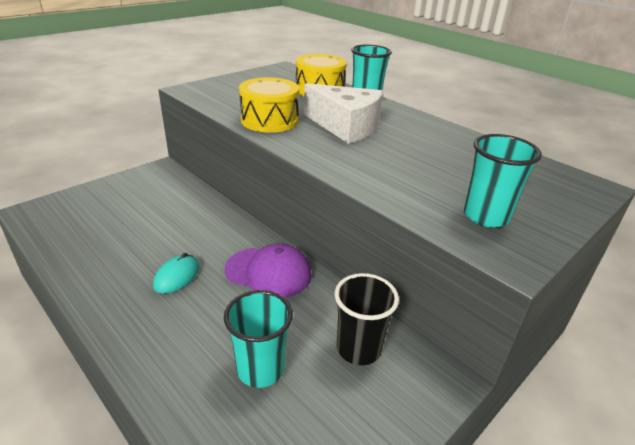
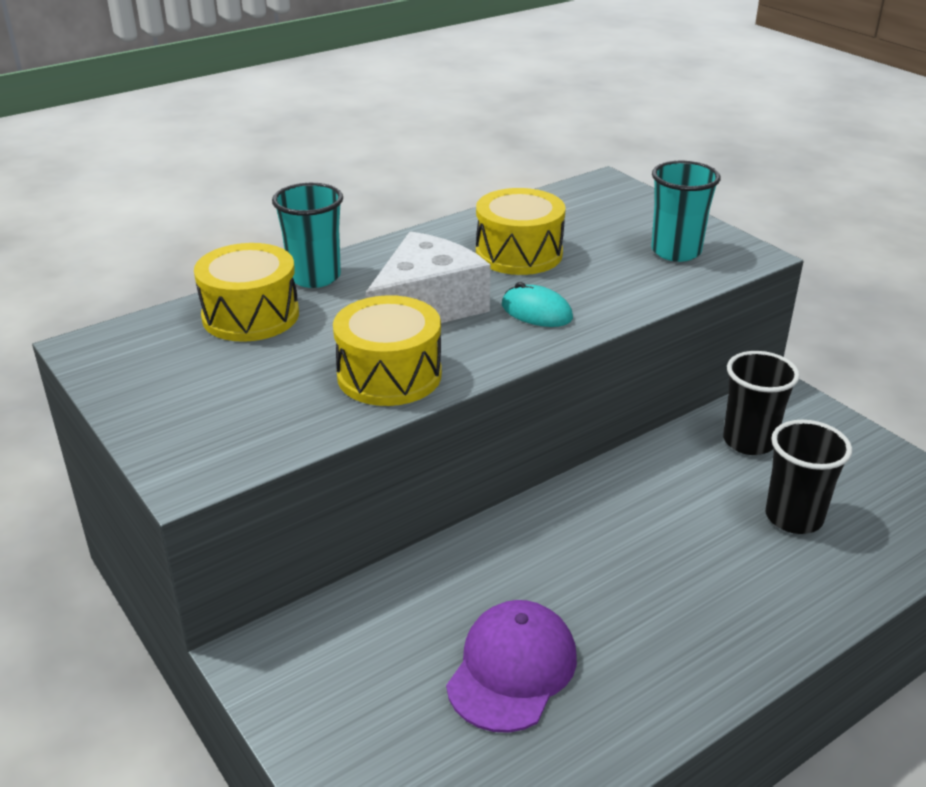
camera: 80 degrees left, 0 degrees up
(177, 276) = (631, 602): turquoise mouse -> turquoise mouse (536, 312)
(260, 369) = (793, 517): turquoise cup -> black cup
(268, 272) = (618, 504): purple cap -> purple cap (512, 669)
(432, 152) = (519, 253): none -> yellow drum

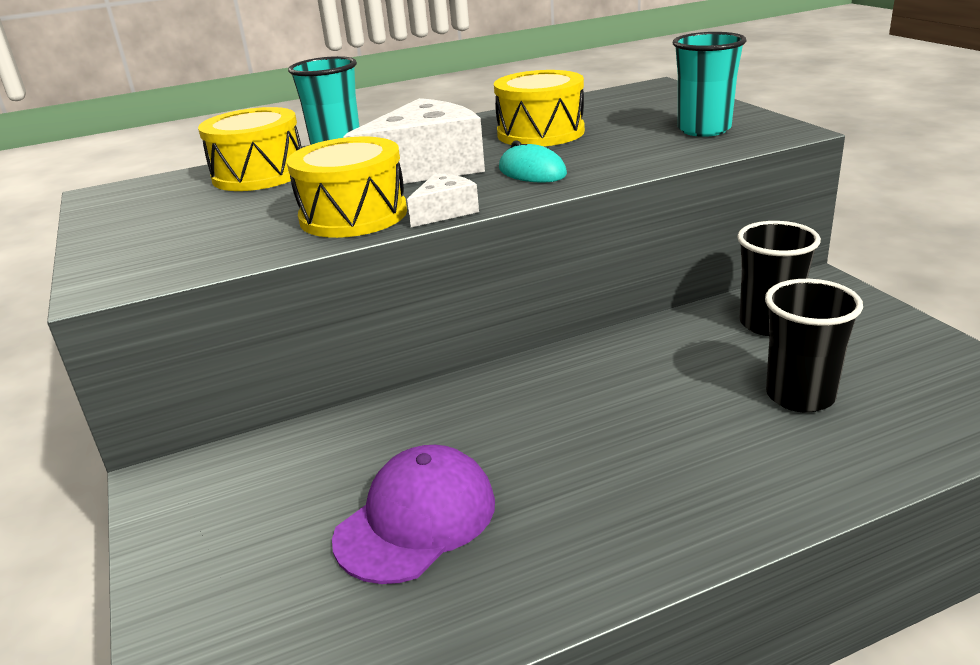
camera: 15 degrees right, 5 degrees down
(478, 369) = (444, 212): none -> white cheese

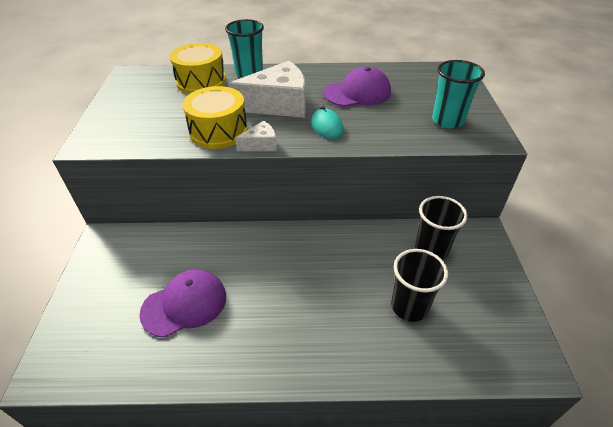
camera: 20 degrees right, 15 degrees up
(540, 133) = (357, 93): yellow drum -> purple cap

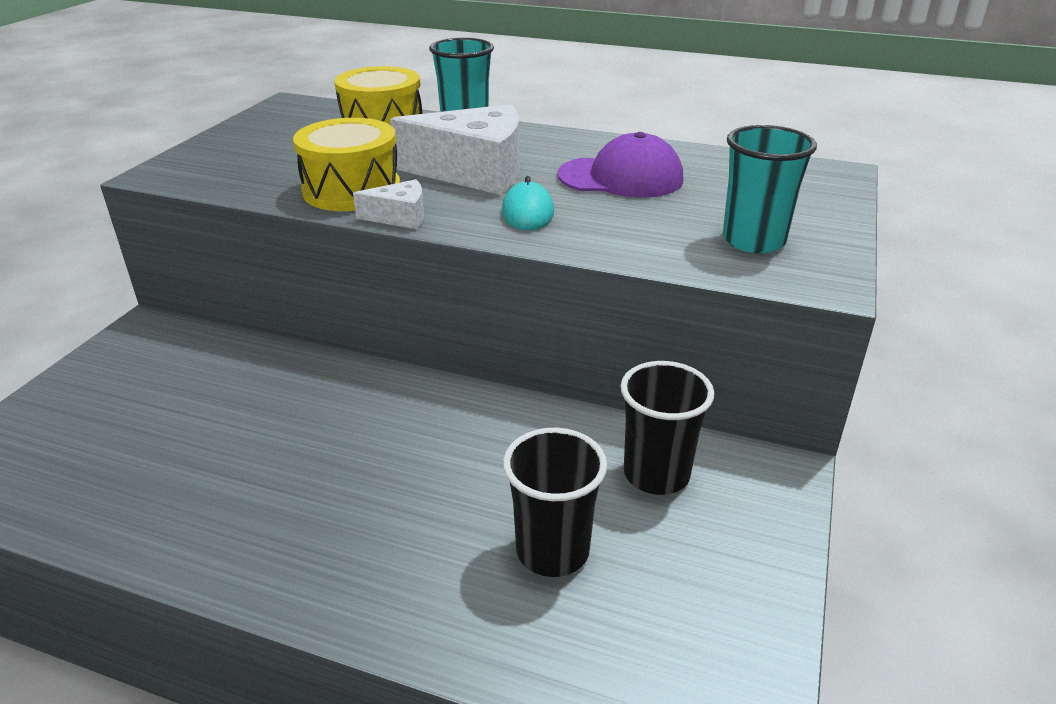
camera: 20 degrees right, 10 degrees down
(184, 304) = (191, 443): purple cap -> none

